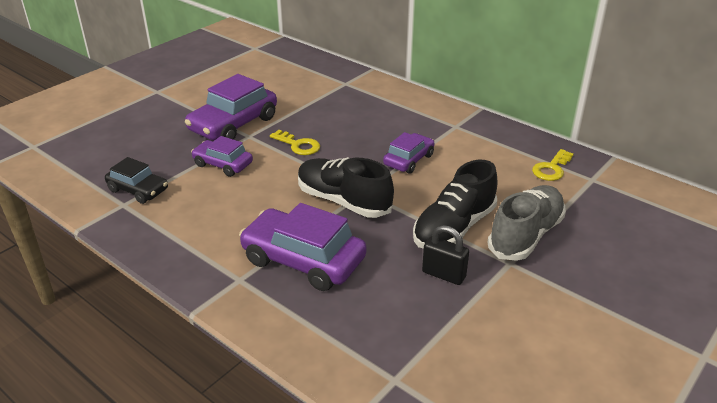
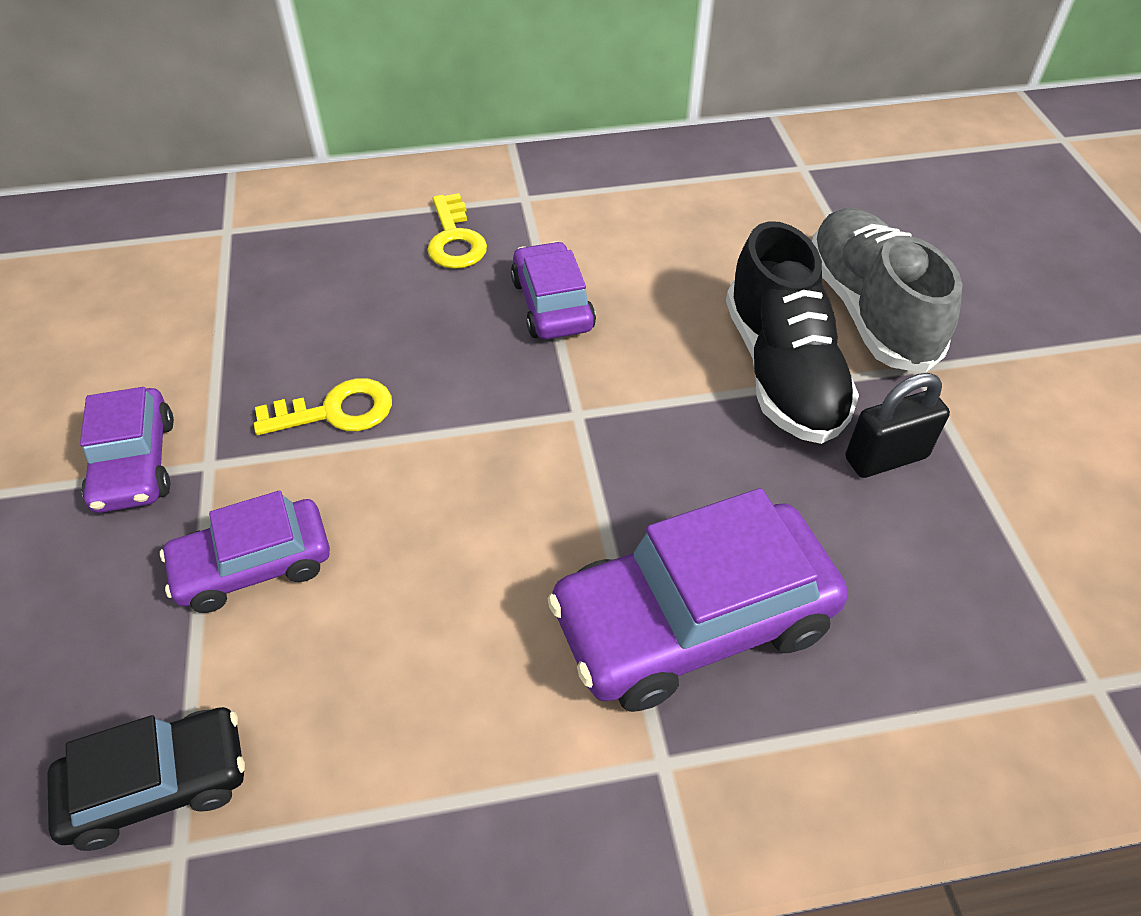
camera: 50 degrees left, 15 degrees up
(233, 124) = (135, 463): purple car -> purple car, size x0.59
(343, 201) = (578, 457): black shoe -> none
(551, 168) = (740, 183): yellow key -> yellow key (455, 239)

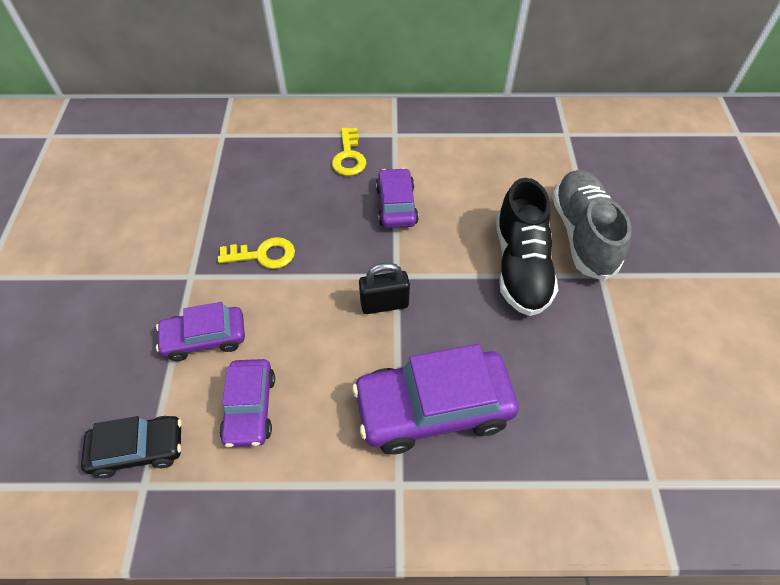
camera: 10 degrees right, 5 degrees up
(135, 463) = (152, 270): purple car -> purple car (250, 407)
(886, 458) = (568, 329): black padlock -> black padlock (384, 304)

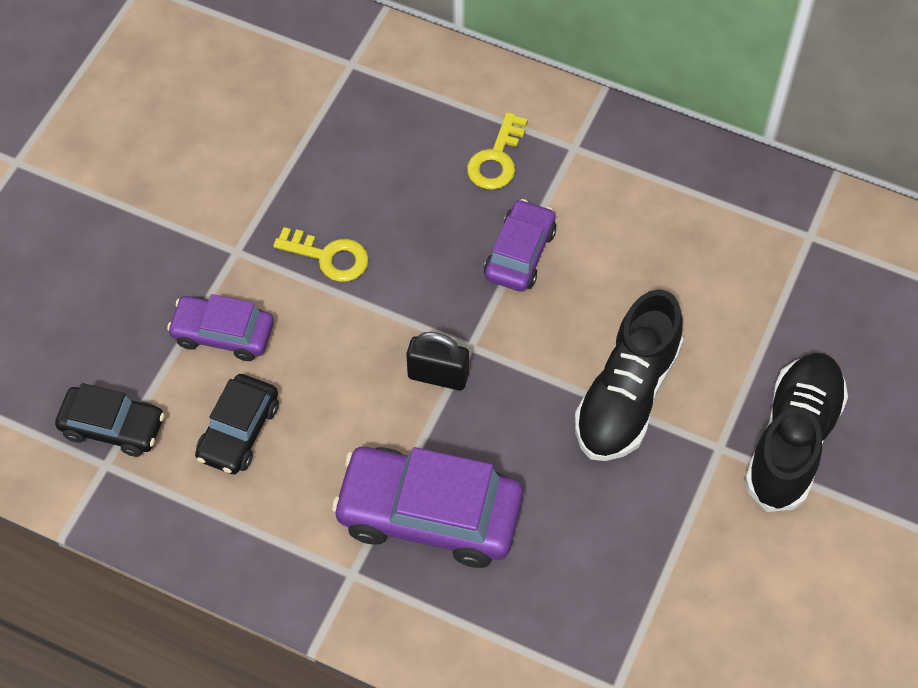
camera: 25 degrees right, 5 degrees up
(250, 407) = (238, 431): purple car -> black car
(582, 234) = (731, 386): grey shoe -> none
(642, 252) = (792, 441): none -> black shoe

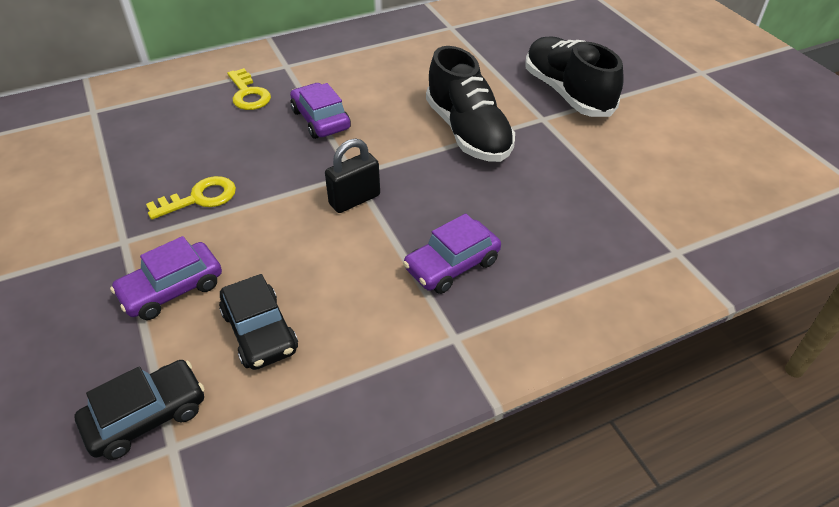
camera: 50 degrees left, 15 degrees down
(429, 514) = (452, 265): purple car -> purple car, size x0.59

